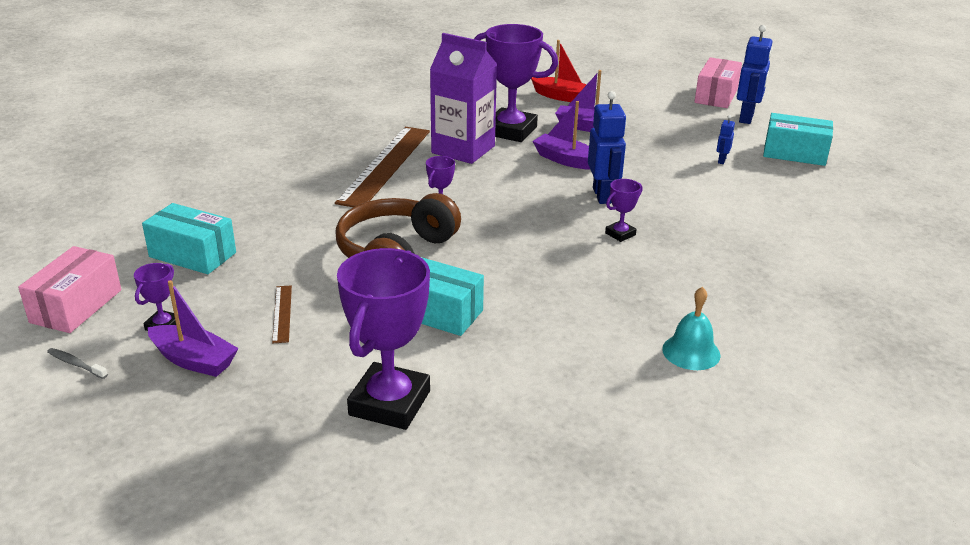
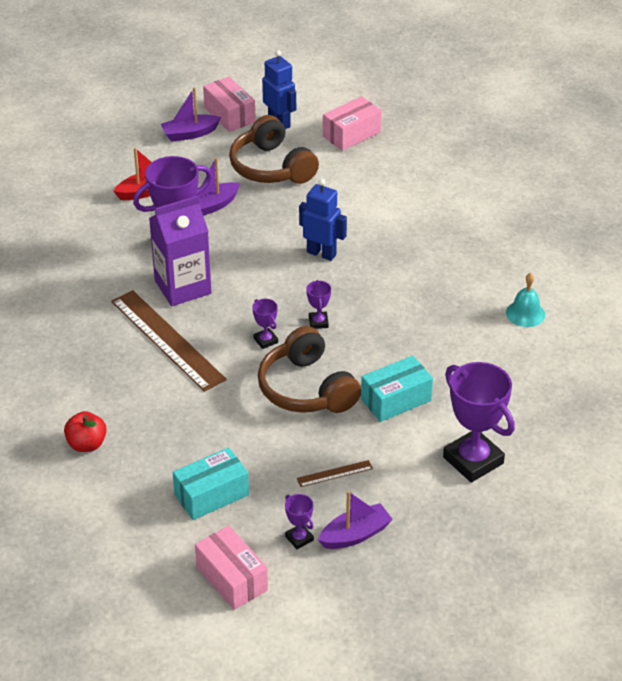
camera: 55 degrees left, 10 degrees up
(76, 364) = (311, 595): grey toothbrush -> none
(212, 176) = (87, 444): none -> red apple
(282, 313) = (334, 473): brown ruler -> brown ruler turned 45 degrees counterclockwise
(565, 160) = (252, 244): purple boat -> purple boat (190, 134)
(620, 234) = (378, 272): purple trophy -> purple trophy (318, 322)
(681, 134) = (271, 167): none -> brown headphones
(721, 160) = (328, 172): blue robot -> none
(794, 153) = (351, 134): turquoise box -> pink box

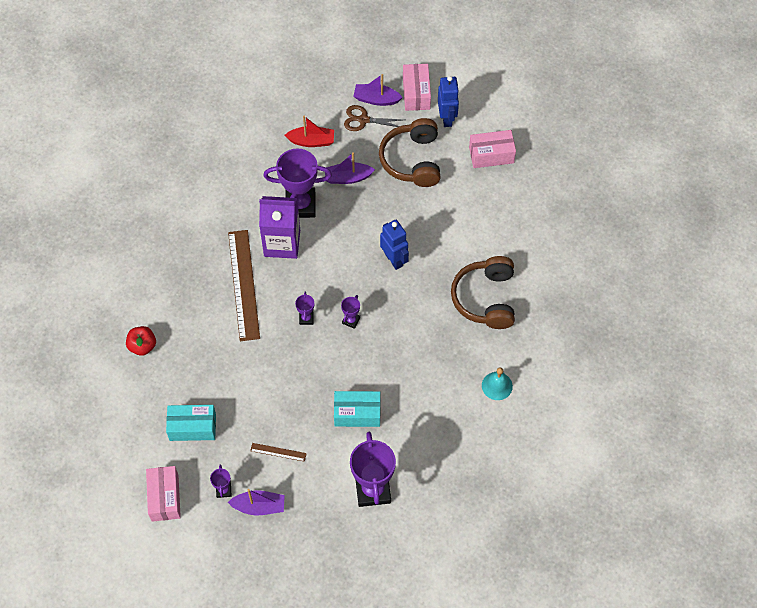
camera: 30 degrees right, 20 degrees up
(190, 154) = (363, 120): none -> brown scissors
(306, 389) = (306, 373): brown headphones -> brown headphones (485, 298)

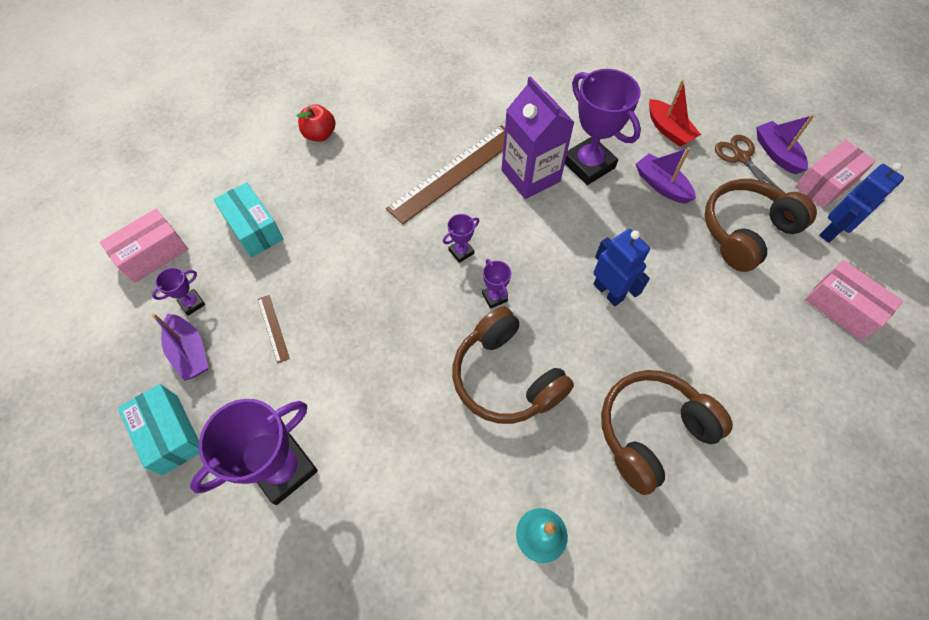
camera: 55 degrees right, 0 degrees up
(351, 320) = (494, 297): purple trophy -> purple trophy turned 75 degrees clockwise
(357, 413) = (379, 381): turquoise box -> turquoise box (170, 434)
(394, 259) = (608, 292): blue robot -> blue robot turned 60 degrees counterclockwise
(404, 347) = (505, 377): none -> brown headphones

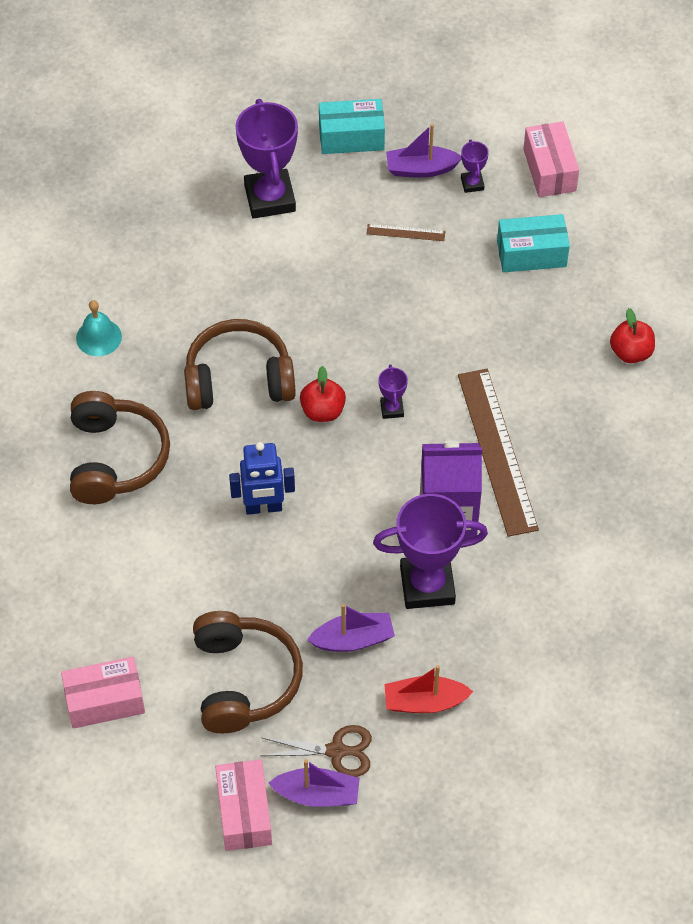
camera: 120 degrees right, 5 degrees down
(494, 297) = (323, 411): purple trophy -> red apple
(832, 231) = (185, 766): blue robot -> none

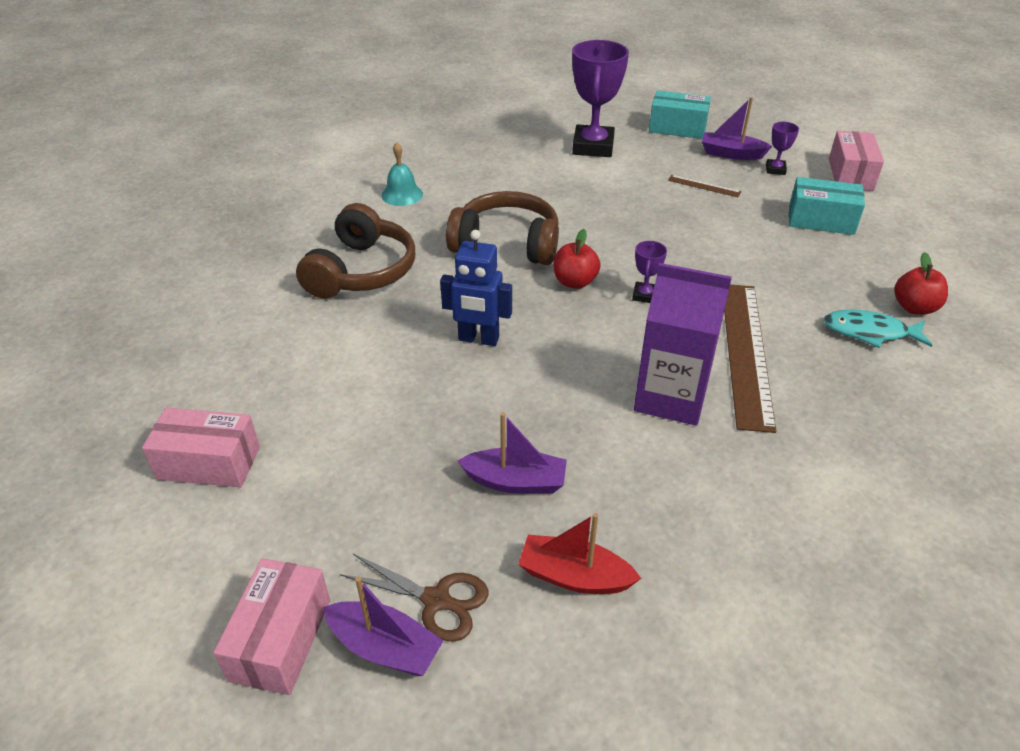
camera: 20 degrees right, 15 degrees down
(244, 680) = (369, 487): brown headphones -> none
(427, 585) = (625, 451): purple trophy -> none
(596, 395) = (869, 332): none -> turquoise fish

